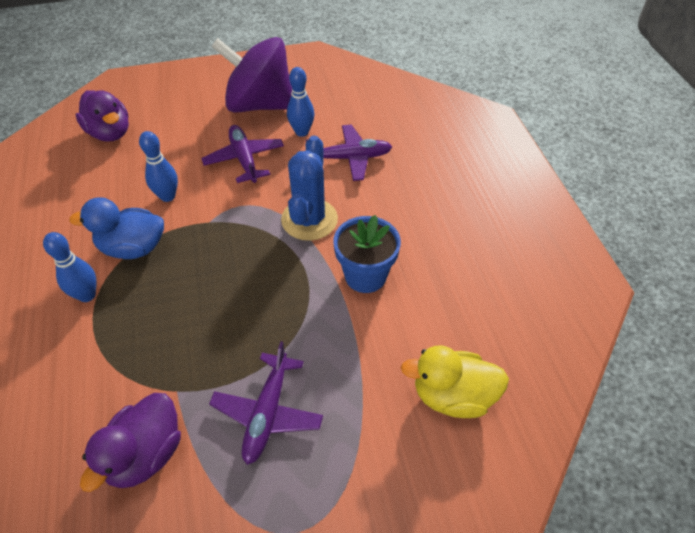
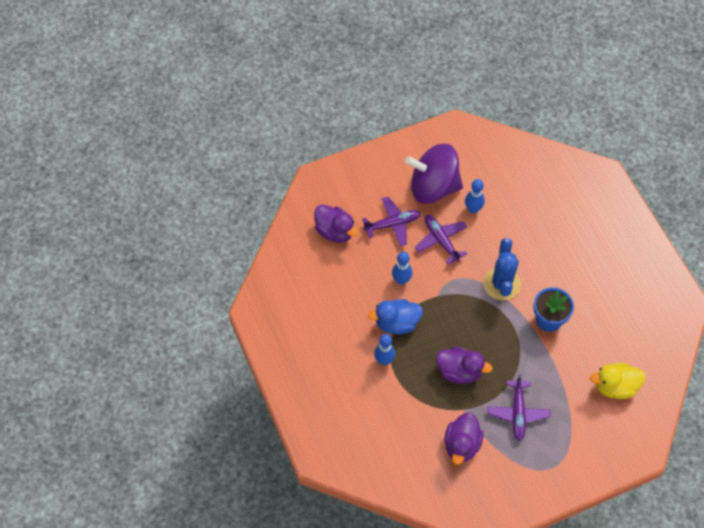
camera: 10 degrees left, 10 degrees up
(196, 329) = (459, 371): none -> purple duck
(350, 158) = (514, 228): purple plane -> purple plane (392, 224)

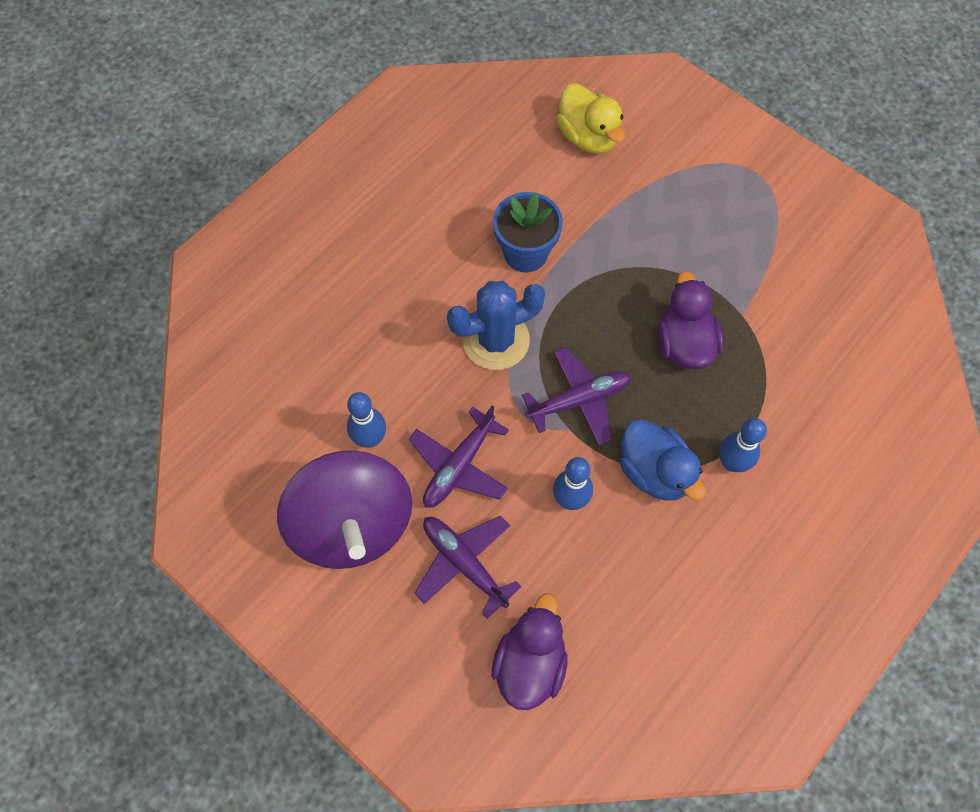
camera: 115 degrees left, 5 degrees up
(461, 445) = (798, 295): purple duck -> none
(518, 413) = (702, 241): purple plane -> purple plane (579, 400)

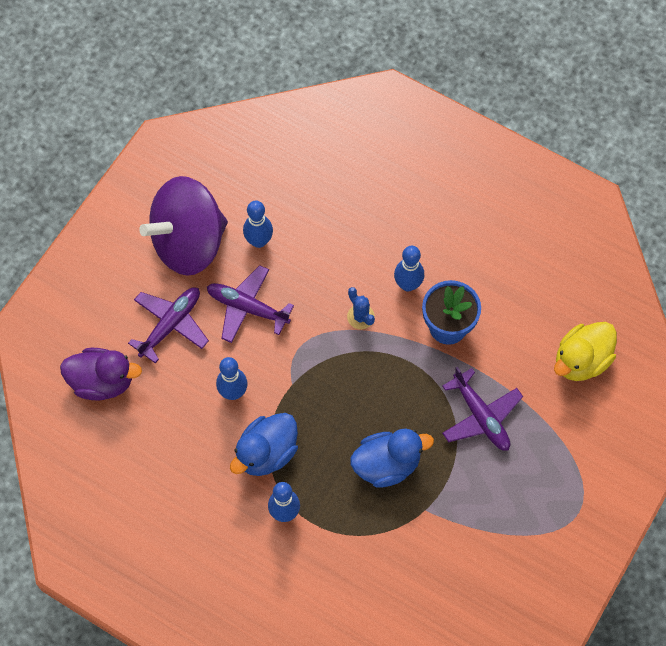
camera: 80 degrees right, 0 degrees up
(465, 284) = (408, 284): none -> blue bowling pin
(496, 340) = (360, 317): blue cactus -> blue cactus, size x0.50
(579, 400) = (319, 388): purple plane -> purple plane (481, 416)
(684, 343) = (387, 464): purple duck -> blue duck

